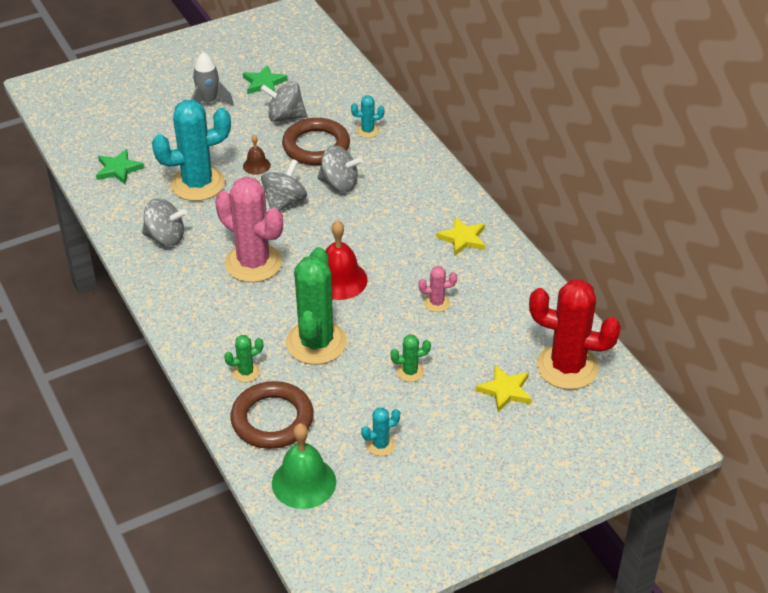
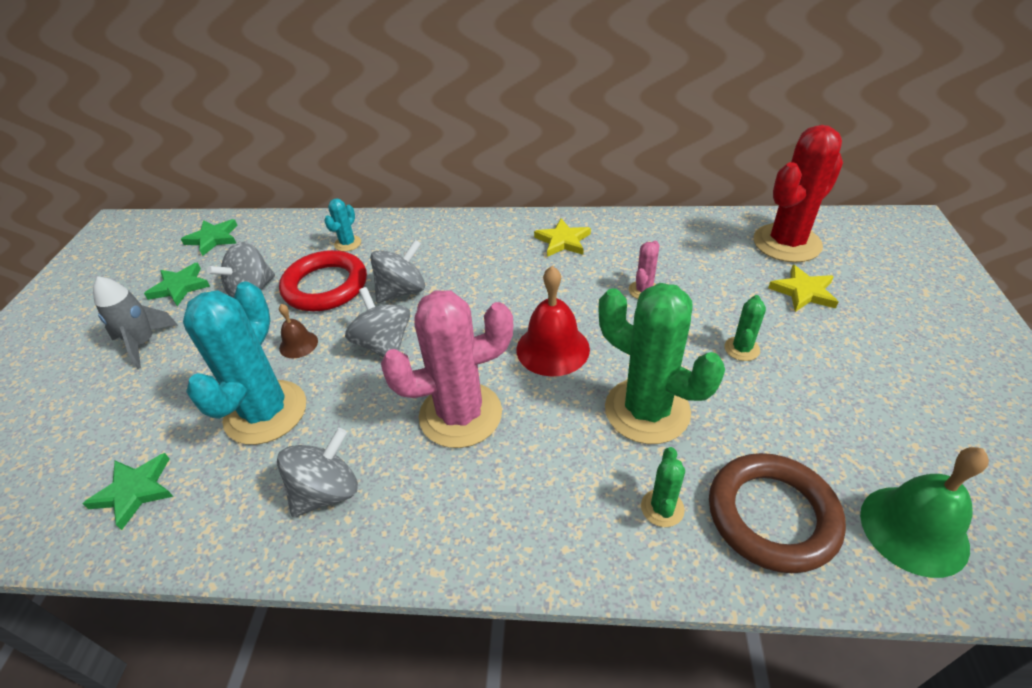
camera: 55 degrees left, 0 degrees up
(316, 146) = (325, 286): brown ring -> red ring
(320, 65) = (213, 239): none -> green star
(380, 445) = (859, 420): turquoise cactus -> none

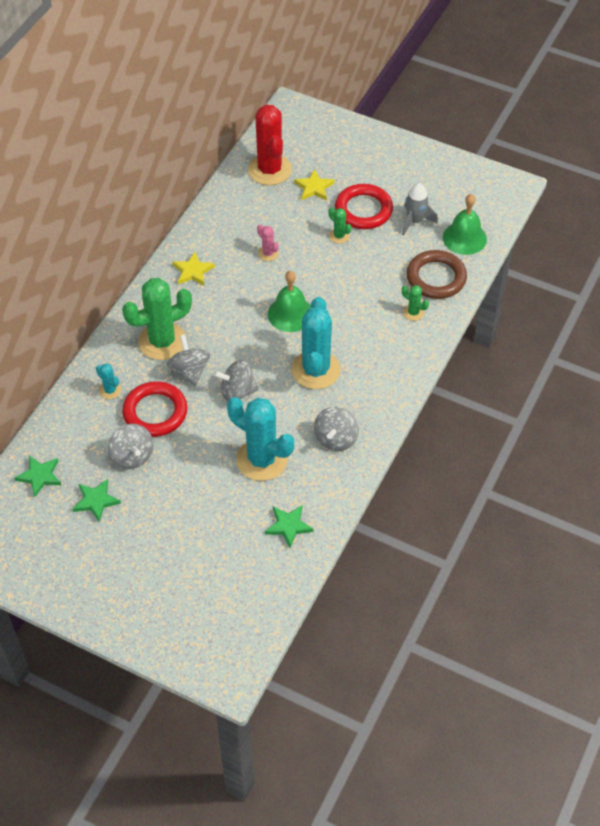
camera: 70 degrees left, 10 degrees up
(143, 343) = (153, 524): grey rocket -> grey rocket (415, 221)
(298, 344) = (209, 436): brown bell -> none
(327, 492) = (336, 439): grey spinning top -> grey spinning top turned 135 degrees counterclockwise
(460, 414) = (316, 370): pink cactus -> turquoise cactus
(552, 349) = (290, 314): red bell -> green bell
(647, 410) = (357, 293): green cactus -> green cactus (162, 341)
(821, 358) = (363, 210): none -> red ring

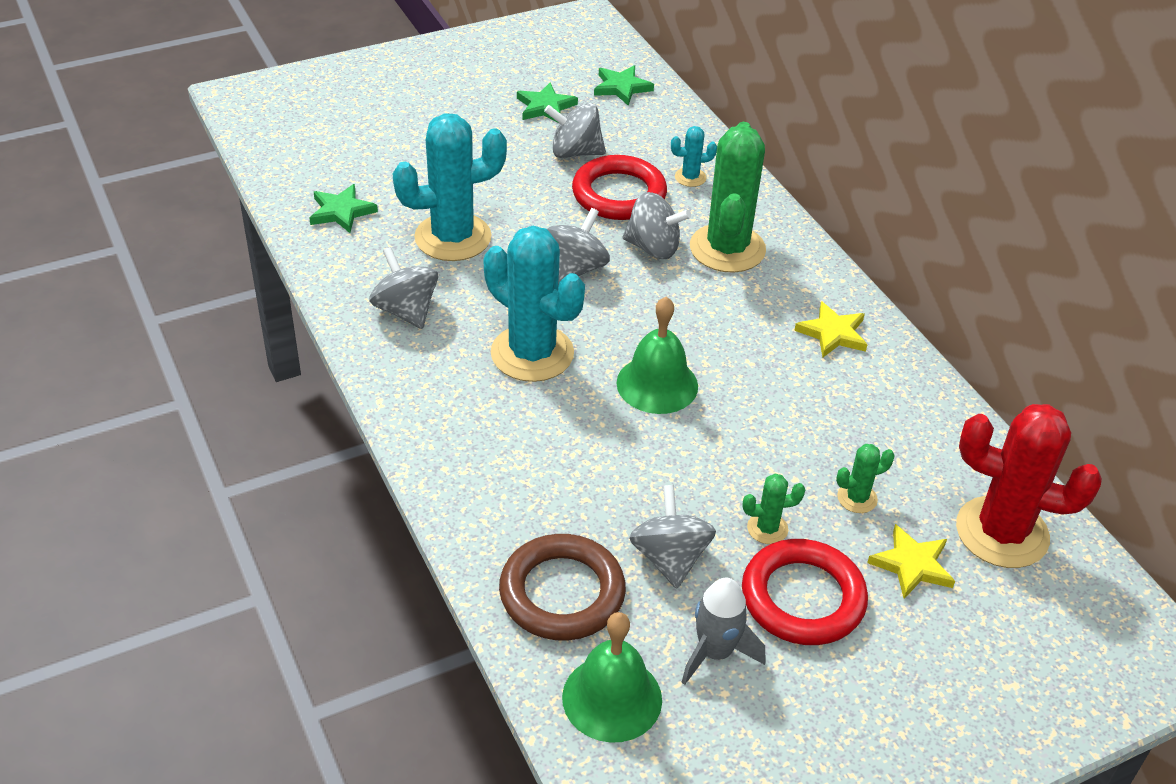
camera: 125 degrees right, 10 degrees down
(268, 253) = (801, 425): pink cactus -> none
(385, 256) = (669, 558): none -> grey spinning top
(413, 312) = (522, 517): green cactus -> green cactus (857, 498)

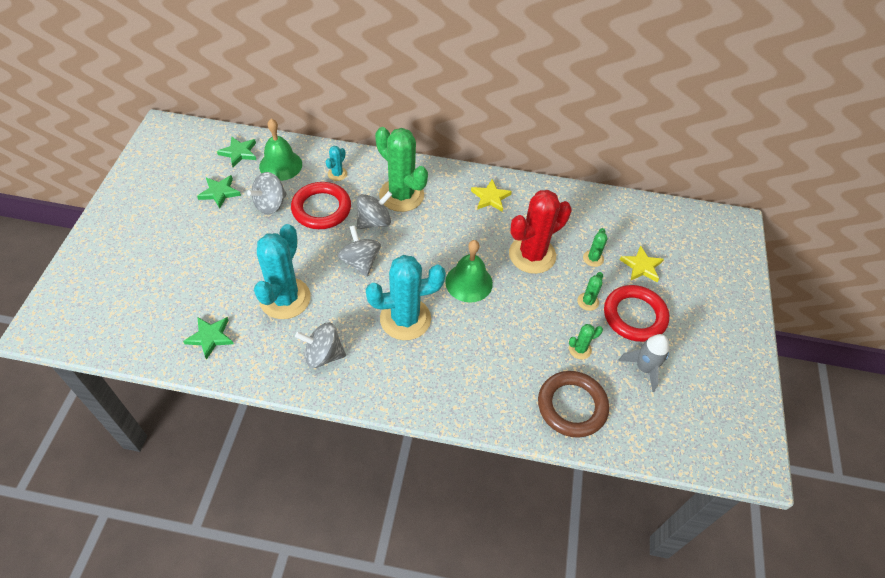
camera: 55 degrees left, 10 degrees up
(612, 698) = (645, 425): green bell -> green bell (280, 165)
(669, 558) = (580, 349): grey spinning top -> green cactus
(1002, 532) = (644, 226): red cactus -> red cactus (532, 255)

